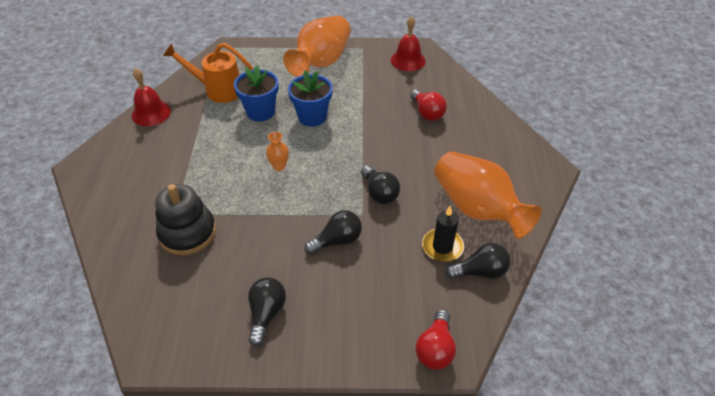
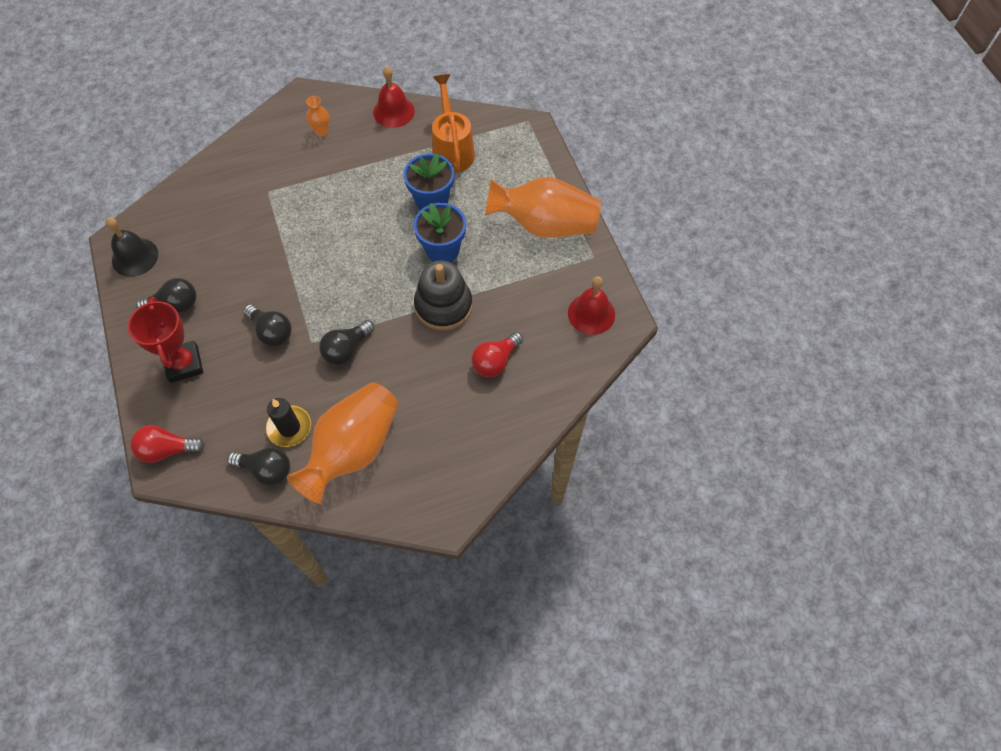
camera: 70 degrees right, 15 degrees up
(182, 342) = (135, 257): none -> black bell
(187, 233) = (247, 211): black stacking toy -> black stacking toy (443, 306)
(279, 166) = (355, 248): orange vase -> orange vase (321, 131)
(341, 317) = (184, 364): none -> red trophy
(480, 271) = (266, 470): black light bulb -> black light bulb turned 45 degrees counterclockwise

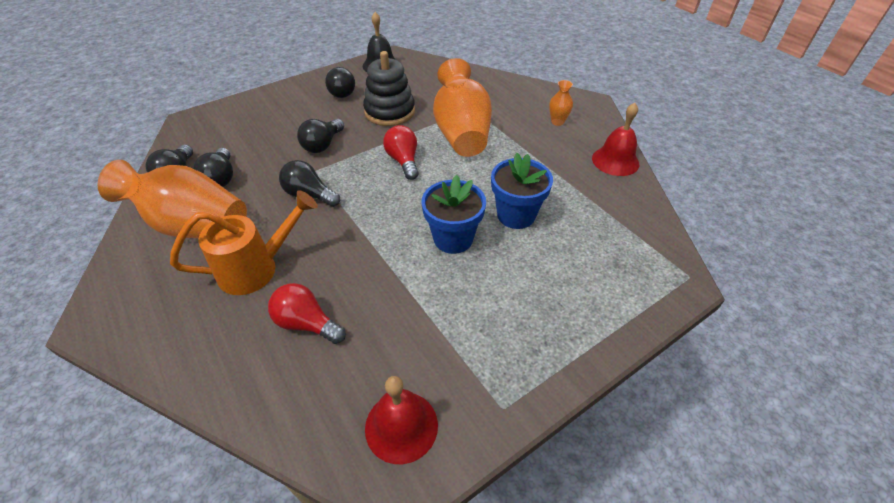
camera: 75 degrees right, 15 degrees down
(167, 450) = (204, 120): red light bulb -> red light bulb (403, 161)
(184, 364) = (285, 109): red trophy -> none
(289, 427) = (221, 178): black candle -> black light bulb
(443, 306) = (377, 256): black stacking toy -> black stacking toy (389, 112)
(452, 149) = (596, 216): orange watering can -> orange watering can (257, 268)
(544, 225) = (532, 332): orange vase -> orange vase (461, 133)

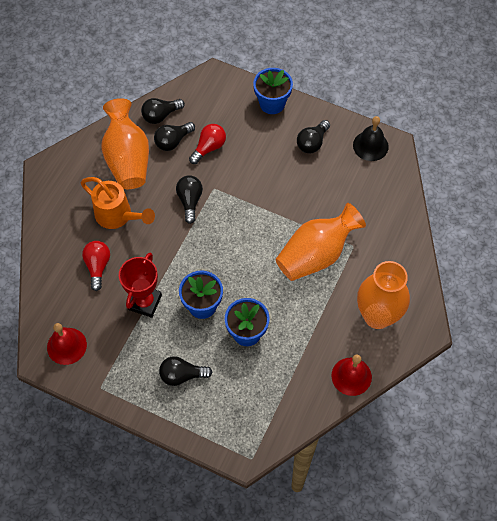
camera: 60 degrees right, 15 degrees up
(270, 98) = (272, 103): none -> blue flower pot
(322, 145) = (242, 174): black light bulb -> black light bulb (182, 375)
(389, 112) = (309, 192): black stacking toy -> none
(403, 161) = (258, 235): red light bulb -> red light bulb (209, 148)
(405, 293) = (145, 302): none -> red trophy
(557, 122) = (377, 316): orange vase -> orange vase, size x2.44

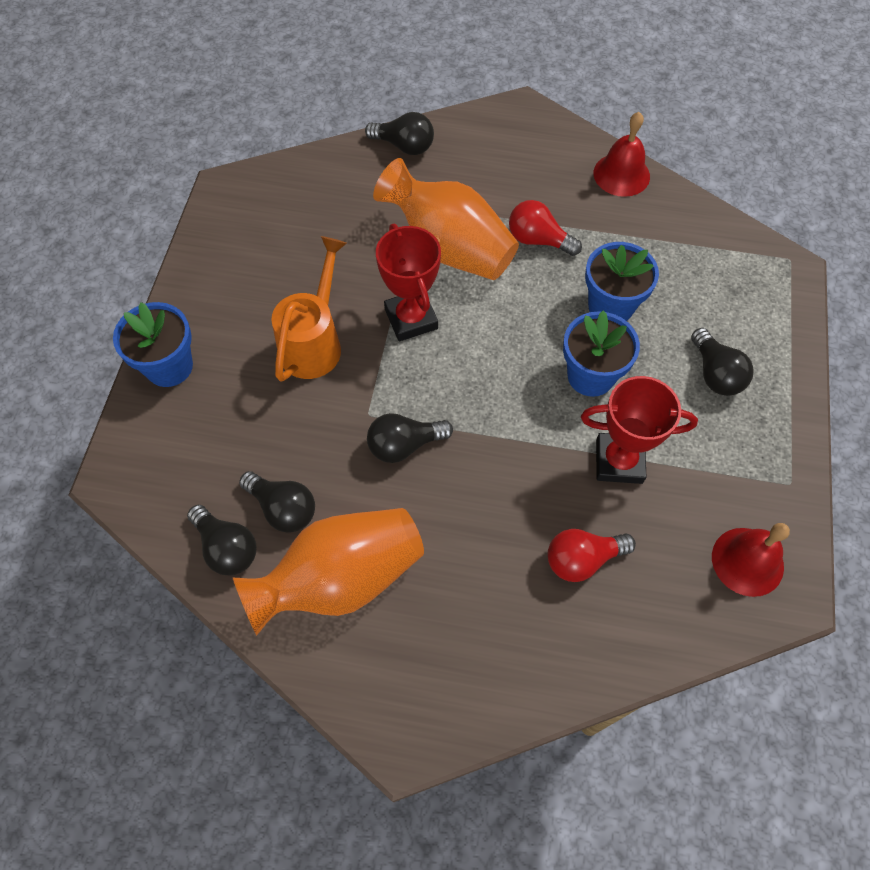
camera: 105 degrees left, 0 degrees up
(118, 216) = (470, 557): orange watering can -> orange watering can (314, 342)
(209, 148) = (285, 443): red light bulb -> red light bulb (538, 240)
(269, 222) = (411, 319): none -> red trophy
(312, 143) = (242, 291): black light bulb -> black light bulb (404, 146)
(370, 145) = (232, 215): black bell -> none
(377, 316) = (521, 161): orange vase -> none

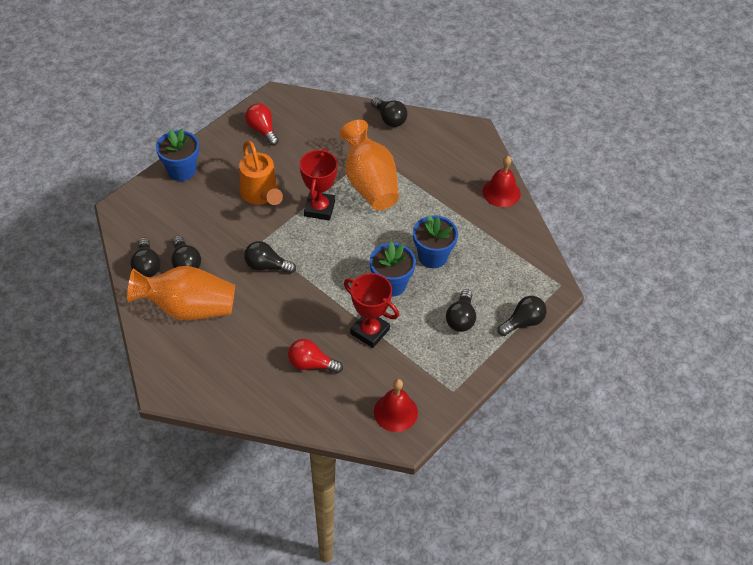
camera: 30 degrees right, 10 degrees down
(314, 342) = (261, 195): orange watering can -> orange watering can turned 105 degrees clockwise
(538, 240) = (422, 203): red light bulb -> red light bulb (262, 130)
(790, 334) = (523, 322): none -> black light bulb

